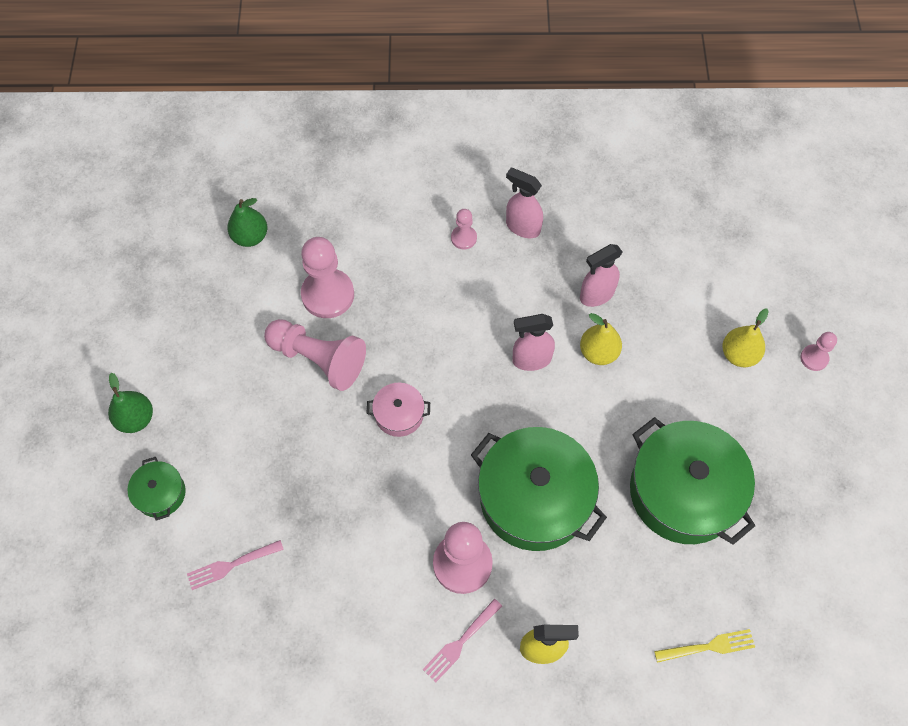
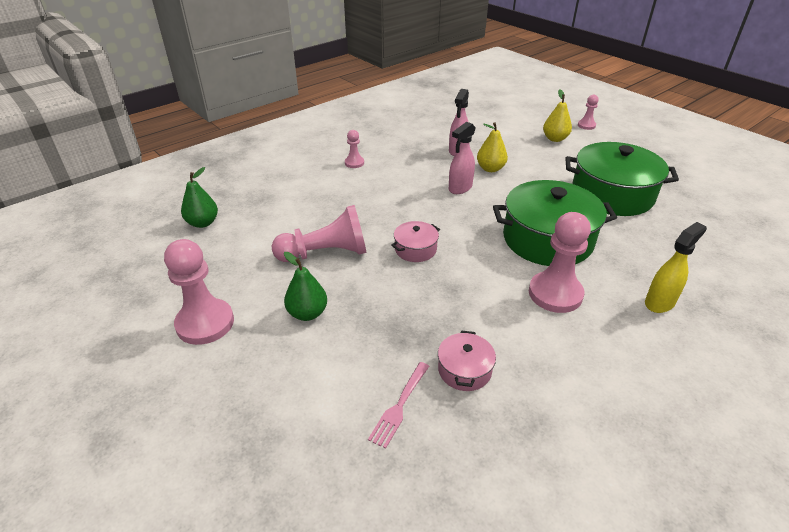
camera: 40 degrees left, 25 degrees down
(136, 419) = (205, 367): green pear -> green pear (307, 313)
(160, 493) = (281, 401): green pot -> none
(306, 574) = (464, 370): none -> pink pot
(328, 295) = (295, 222): pink pawn -> pink pawn (205, 323)
(461, 641) = (613, 333): pink fork -> none
(522, 227) = (382, 146): pink spray bottle -> none
(708, 647) = (725, 244): yellow fork -> none

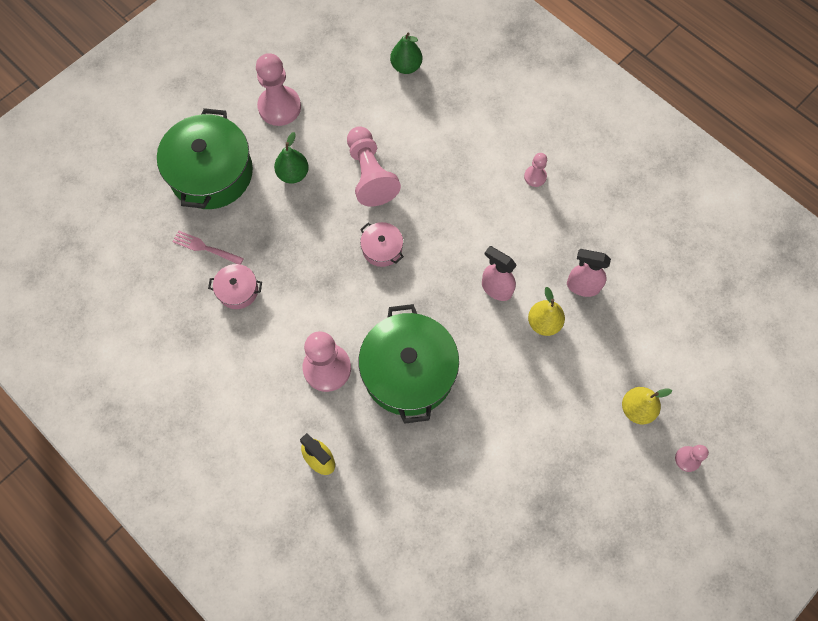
camera: 85 degrees right, 30 degrees up
(612, 194) = (504, 456): green pot -> green pot (211, 173)

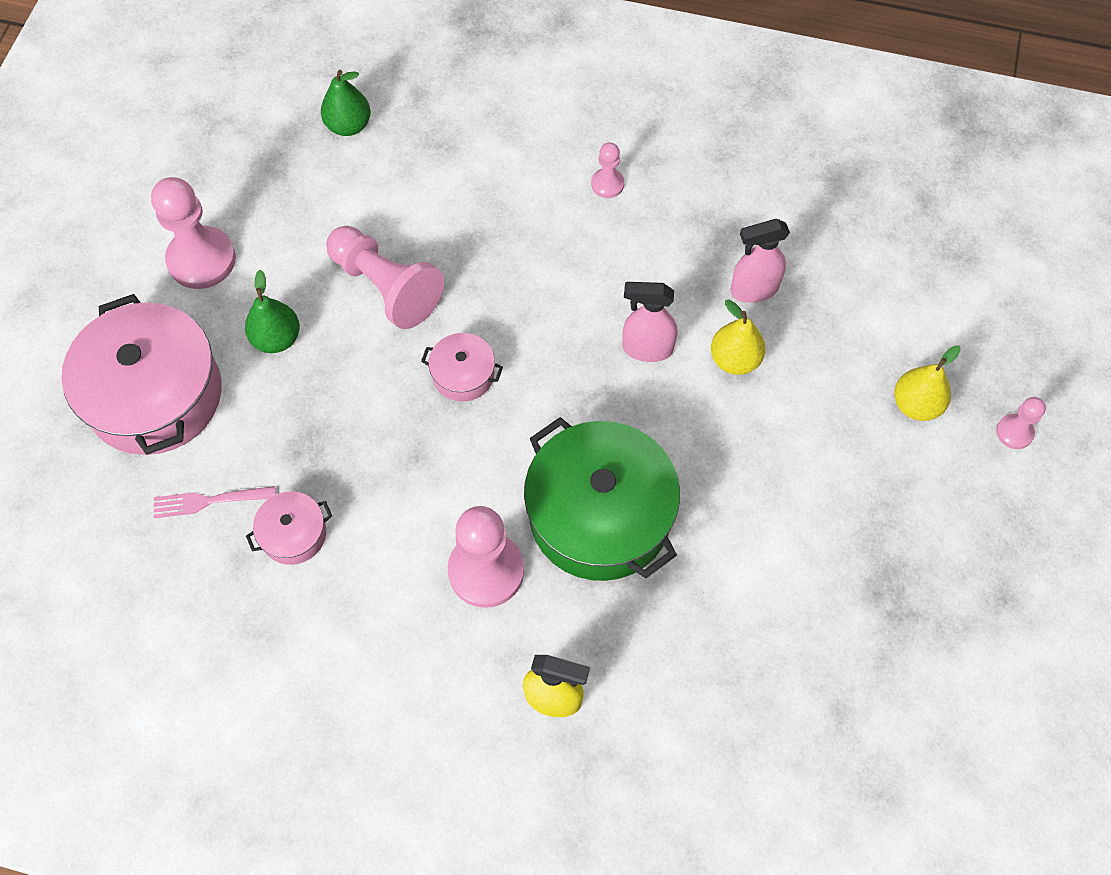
camera: 30 degrees left, 5 degrees down
(211, 173) = (155, 395): green pot -> pink pot

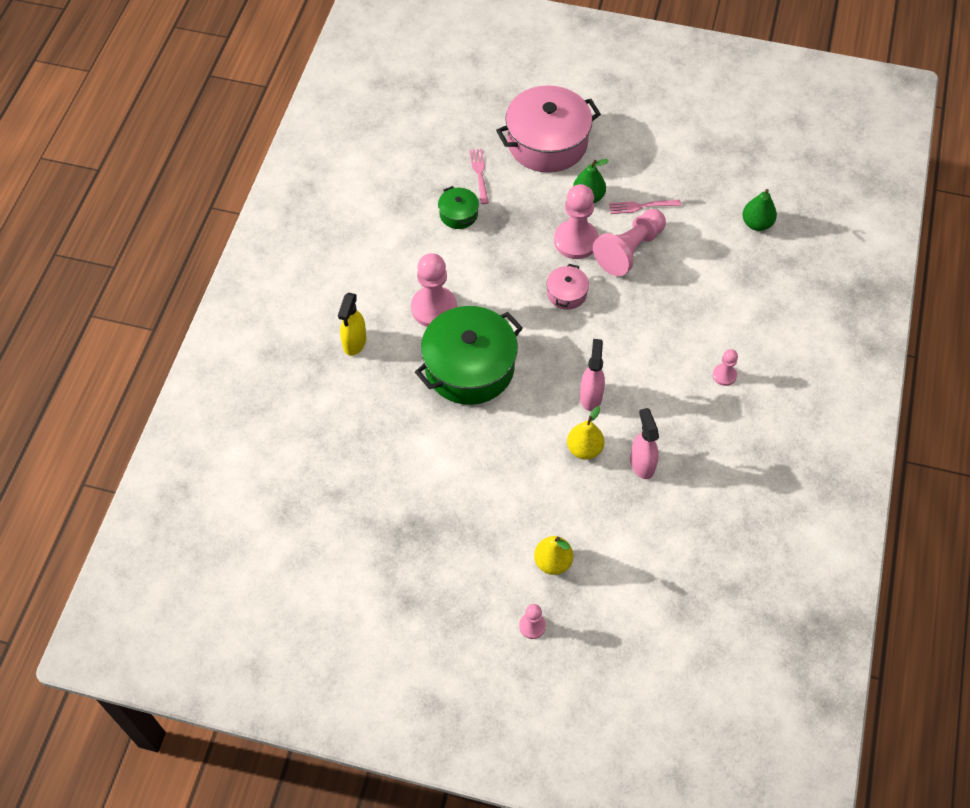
camera: 90 degrees right, 5 degrees down
(201, 259) = (643, 155): pink pawn -> pink pawn (576, 241)
(293, 534) = (458, 214): pink pot -> green pot
(302, 266) = (642, 206): none -> pink fork

